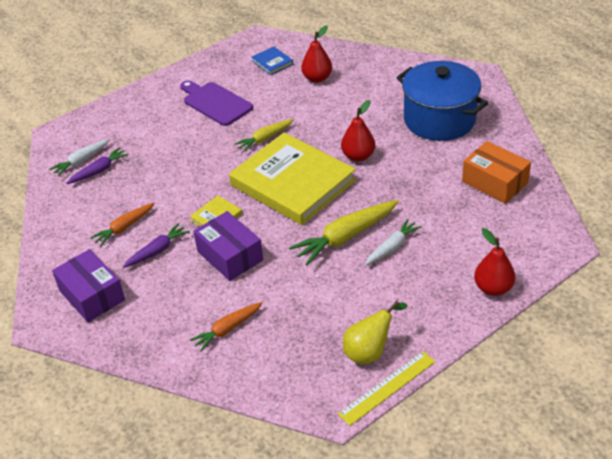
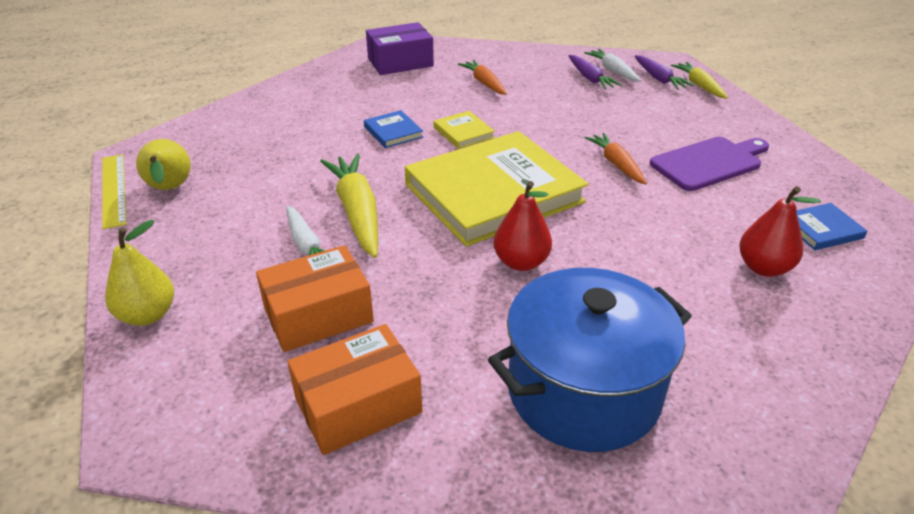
camera: 105 degrees right, 5 degrees down
(157, 250) = (435, 95): purple carrot -> purple carrot (659, 79)
(227, 329) = (290, 117): orange carrot -> orange carrot (616, 164)
(230, 255) = (393, 132): purple box -> blue book
(265, 139) = (604, 188): yellow carrot -> yellow carrot (699, 86)
(447, 218) = (318, 315): none -> orange box
(493, 288) = (148, 315): red pear -> yellow pear

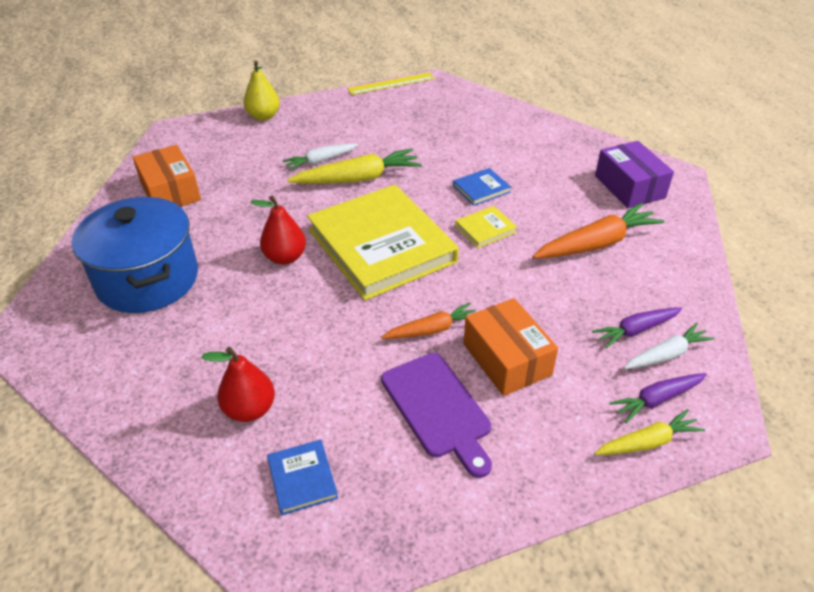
camera: 90 degrees right, 5 degrees up
(169, 189) = (391, 102): yellow pear -> none
(318, 315) = (249, 172): orange box -> orange box (506, 359)
(484, 83) = (597, 243): orange carrot -> orange carrot, size x1.65

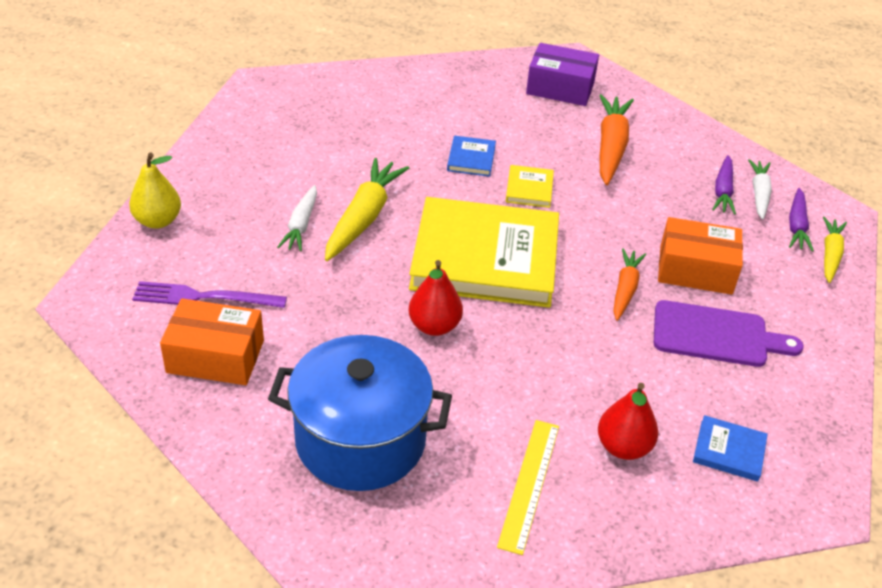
camera: 55 degrees left, 0 degrees up
(216, 163) = (204, 297): none -> purple fork
(391, 83) = (222, 109): yellow ruler -> yellow ruler (529, 484)

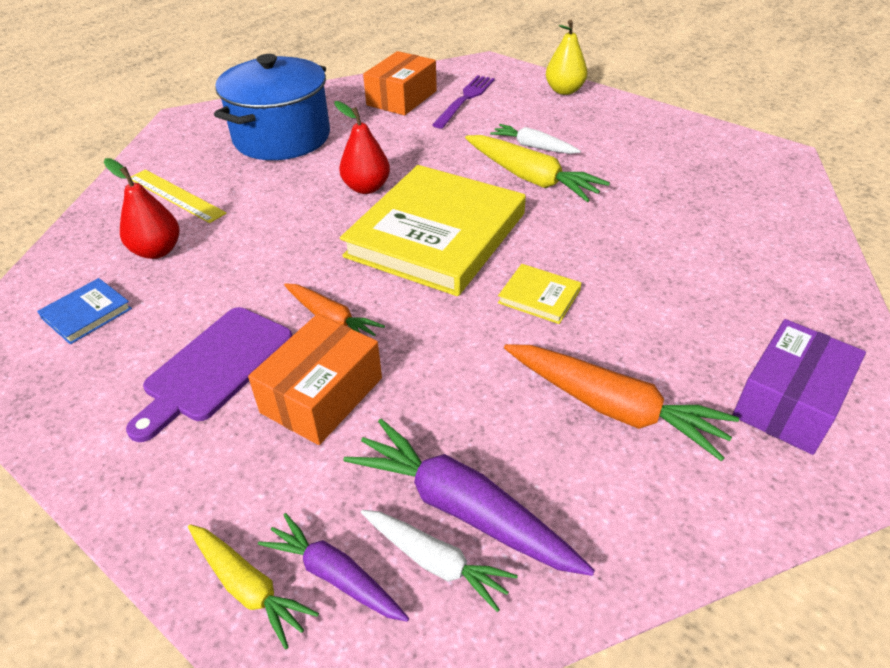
camera: 115 degrees right, 0 degrees up
(471, 159) = (613, 266): blue book -> none
(723, 191) = (462, 508): purple carrot -> purple carrot, size x1.65

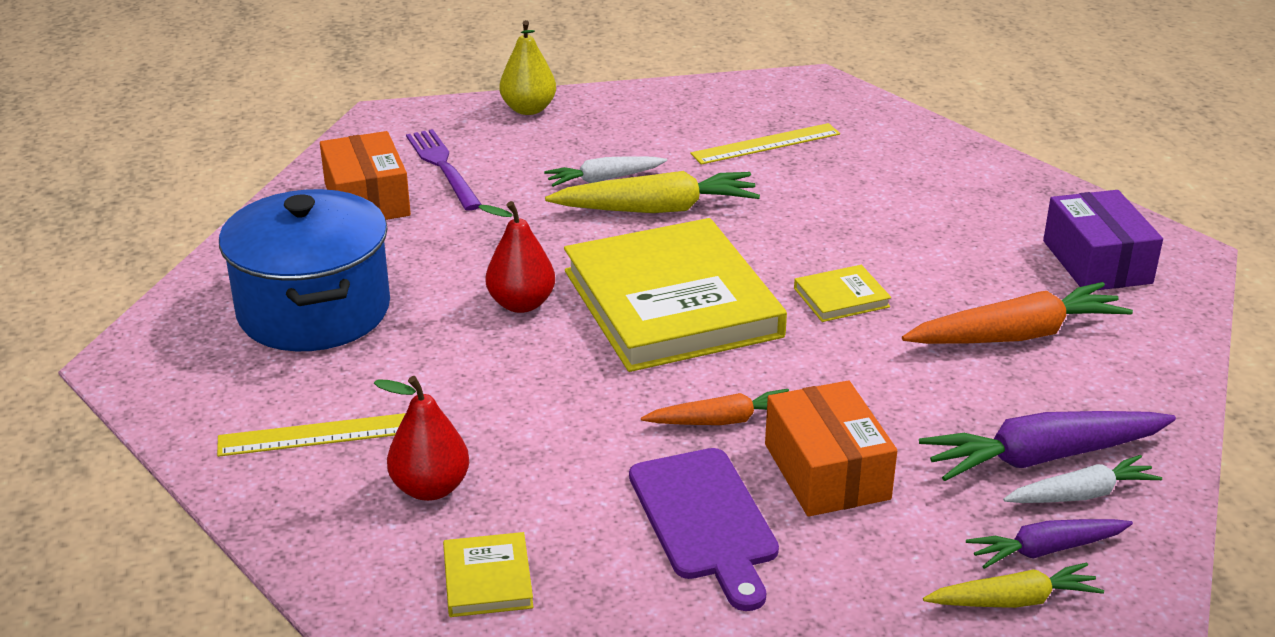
camera: 50 degrees left, 10 degrees down
(87, 313) = (487, 579): blue book -> yellow book
(672, 176) = (766, 144): none -> yellow ruler

